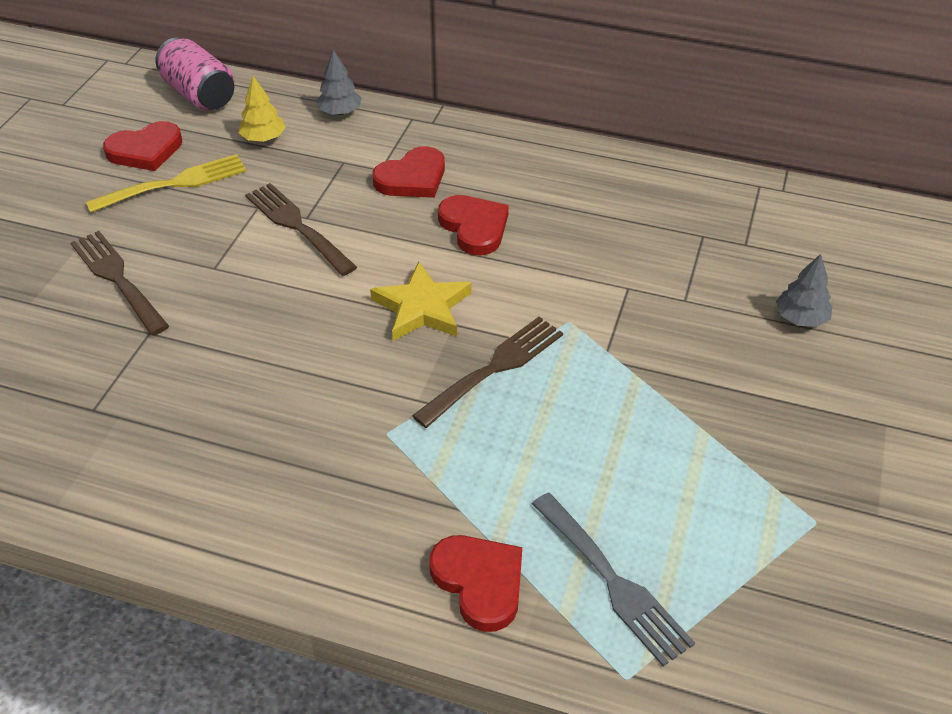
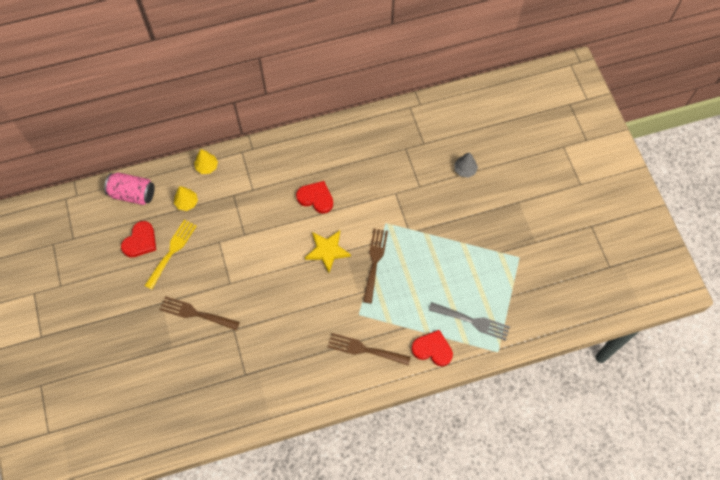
camera: 35 degrees left, 20 degrees up
(297, 226) = (244, 242): brown fork -> brown fork (365, 349)
(340, 112) = (207, 166): grey tree -> yellow tree
(412, 178) = (270, 186): red heart -> none

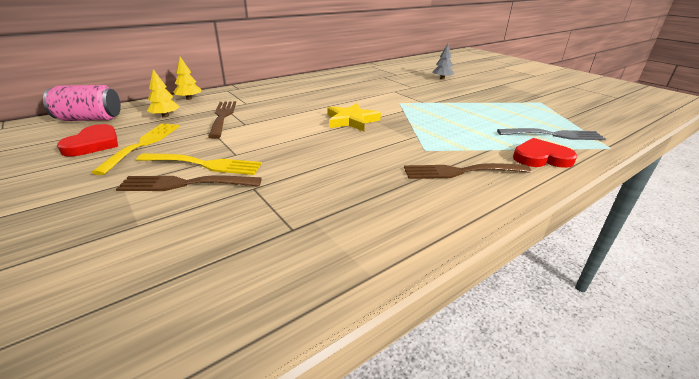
camera: 20 degrees left, 35 degrees down
(209, 292) = (205, 164): none -> yellow fork
(316, 198) = (318, 100): red heart -> none
(374, 262) = (409, 119): brown fork -> brown fork (222, 117)

